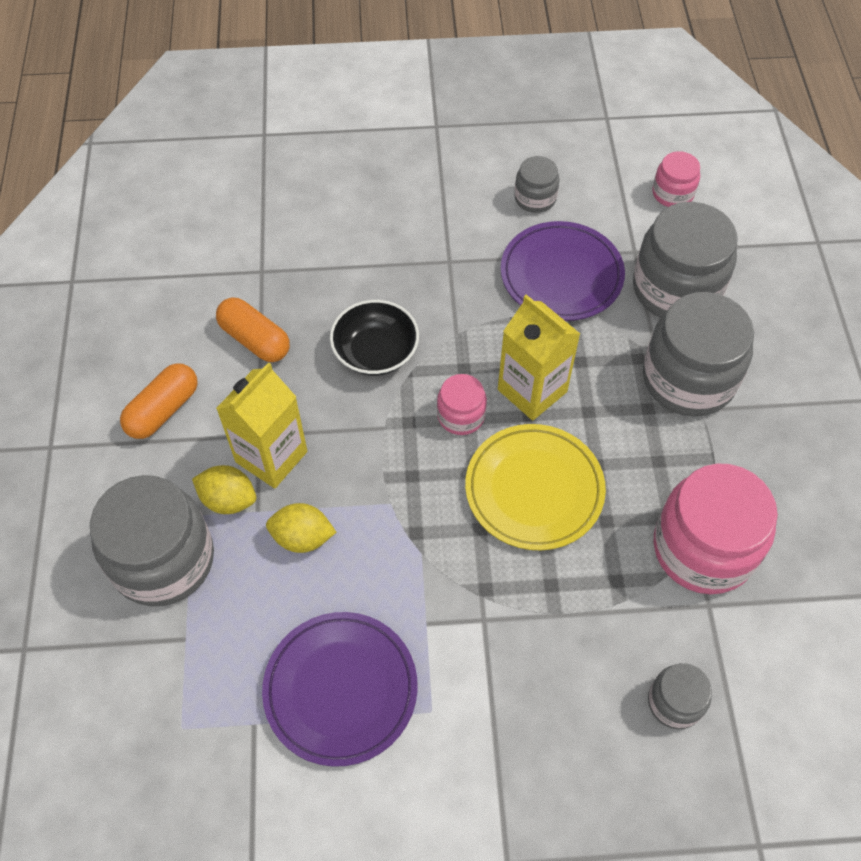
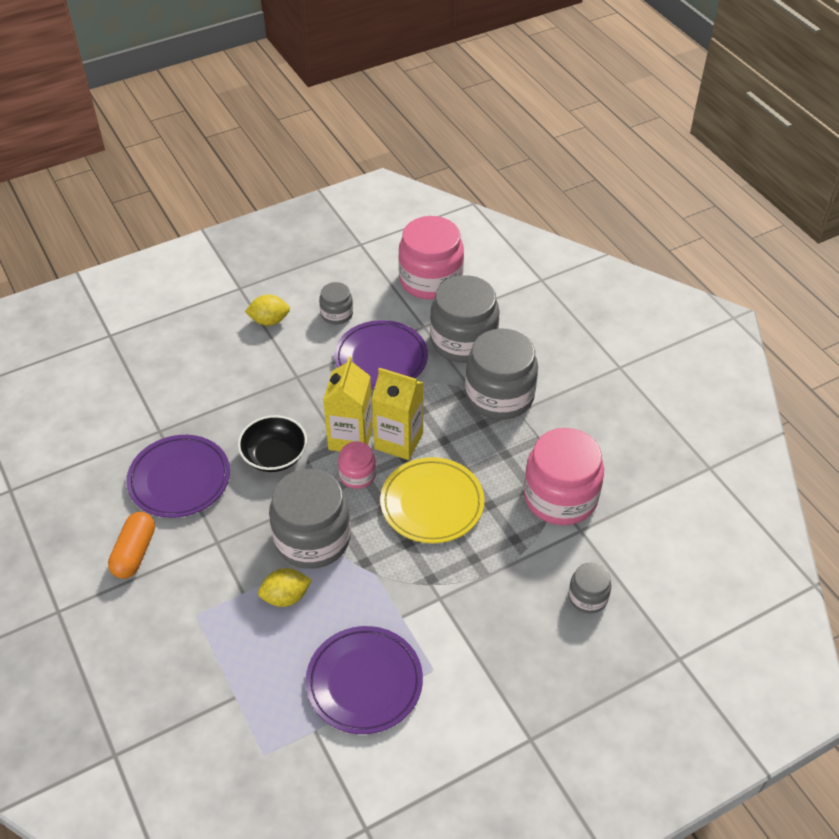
camera: 25 degrees left, 10 degrees down
(163, 560) = (190, 652): grey jar -> grey jar (312, 538)
(228, 500) = (217, 593): yellow lemon -> yellow lemon (269, 321)
(255, 340) = (179, 479): orange capsule -> purple plate
(271, 457) = (234, 553): yellow carton -> yellow carton (350, 438)
(672, 193) = (430, 280): pink jar -> pink jar, size x2.01

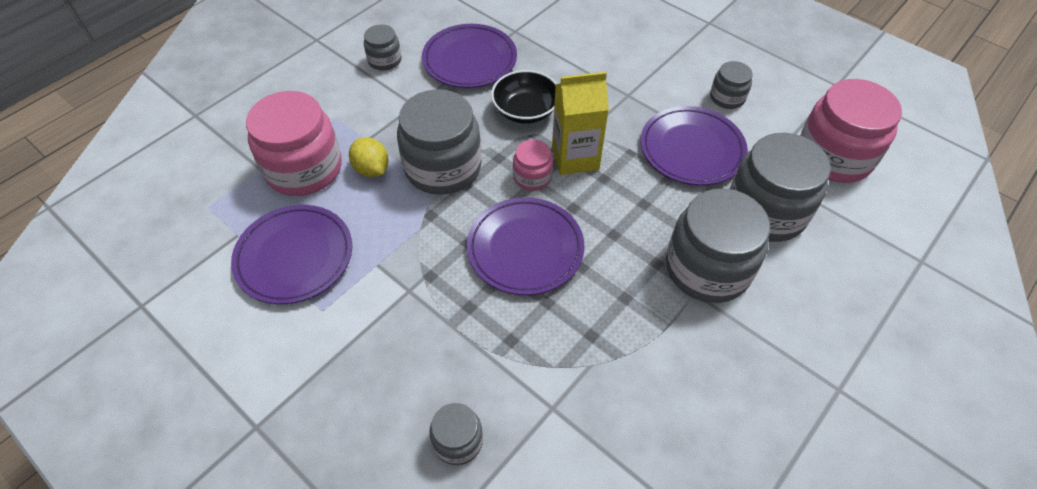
camera: 70 degrees right, 5 degrees up
(134, 553) = (384, 60): orange capsule -> grey jar
(269, 321) = (683, 54): yellow lemon -> none
(398, 441) = (592, 196): yellow carton -> none
(432, 503) = (525, 249): yellow plate -> purple plate
(560, 497) = (591, 372): pink jar -> pink jar (304, 169)

